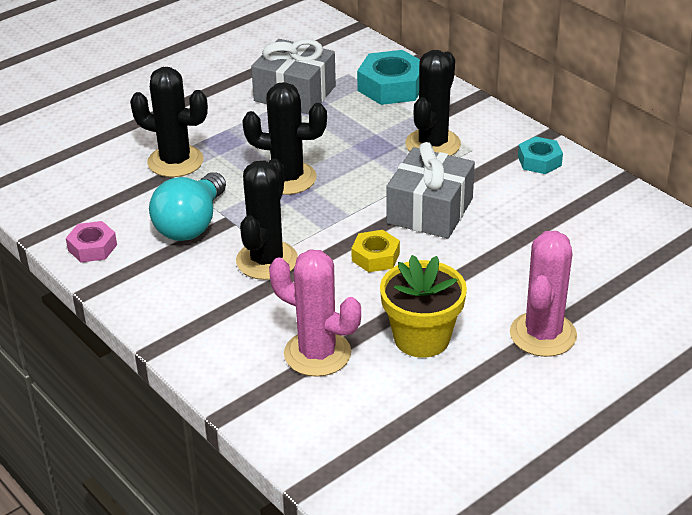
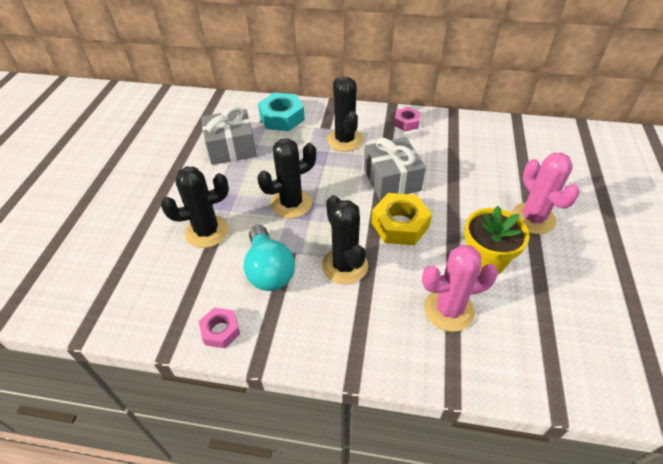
camera: 40 degrees left, 10 degrees up
(375, 257) = (400, 224): yellow nut -> yellow nut, size x1.68
(539, 161) = (406, 122): turquoise nut -> pink nut

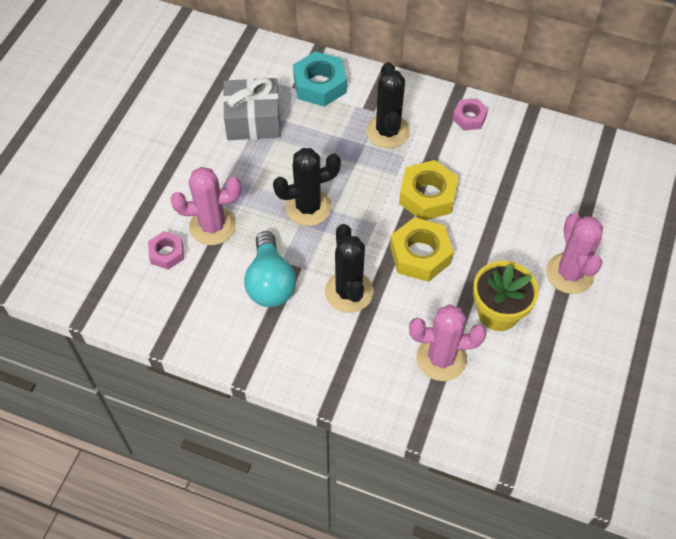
camera: 10 degrees right, 10 degrees up
(207, 231) = (212, 226): black cactus -> pink cactus
(220, 331) = (213, 337): pink nut -> pink nut (167, 253)
(391, 180) = (427, 196): grey gift -> yellow nut

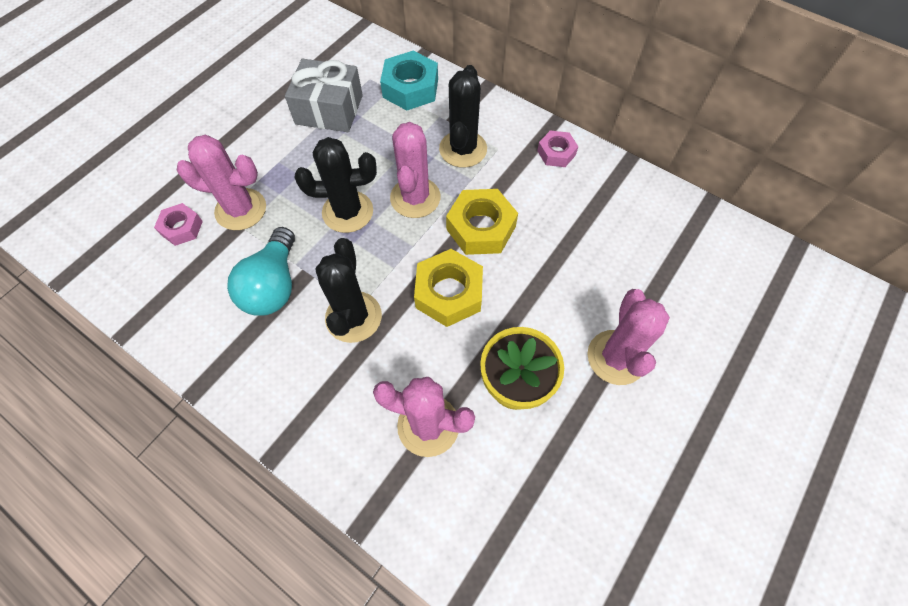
camera: 15 degrees right, 5 degrees up
(362, 182) = (415, 198): none -> pink cactus

